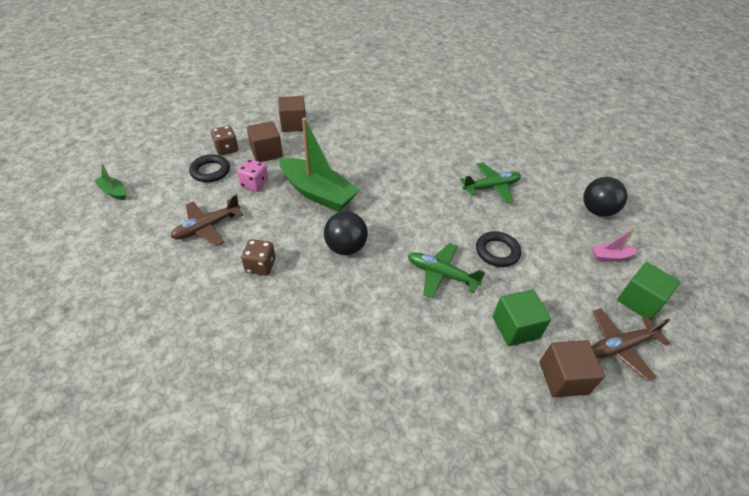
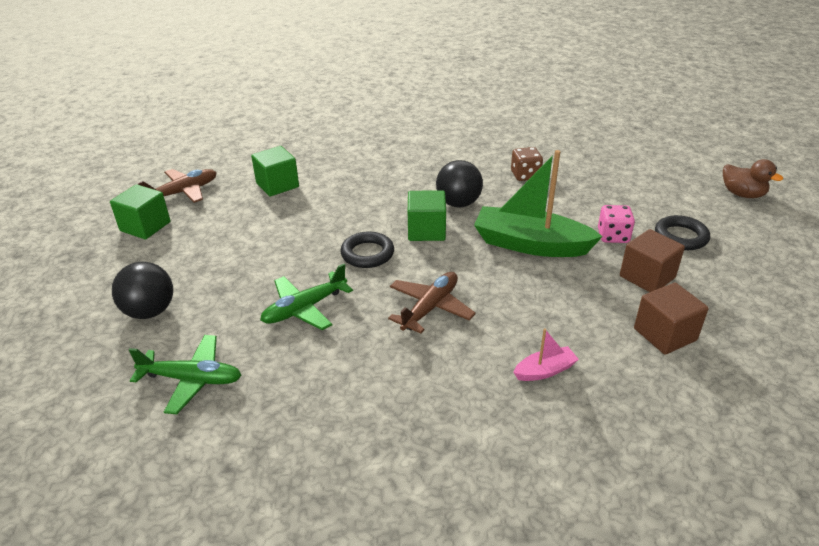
camera: 165 degrees right, 10 degrees down
(114, 192) = (742, 194): green boat -> brown duck
(207, 227) = (608, 189): brown plane -> brown plane (430, 308)
(226, 149) = (703, 268): brown dice -> none
(387, 226) = (426, 231): none -> green cube
(441, 274) = (352, 204): green plane -> green plane (192, 379)
(497, 251) = (295, 235): black ring -> black ring (367, 254)
(563, 378) = (240, 167): brown cube -> none
(610, 256) = (158, 259): pink boat -> pink boat (545, 371)

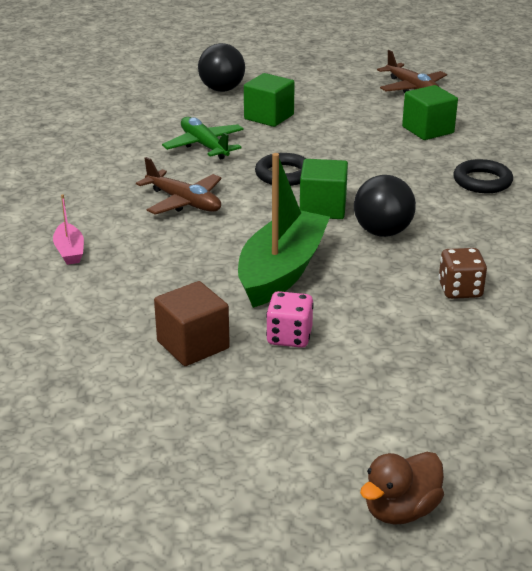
camera: 95 degrees right, 5 degrees down
(145, 226) = (349, 78): green cube -> green cube (269, 117)
(192, 379) = (135, 109): green plane -> none
(665, 334) = (86, 333): brown cube -> none
(680, 237) = (277, 398): black ring -> black ring (482, 181)

